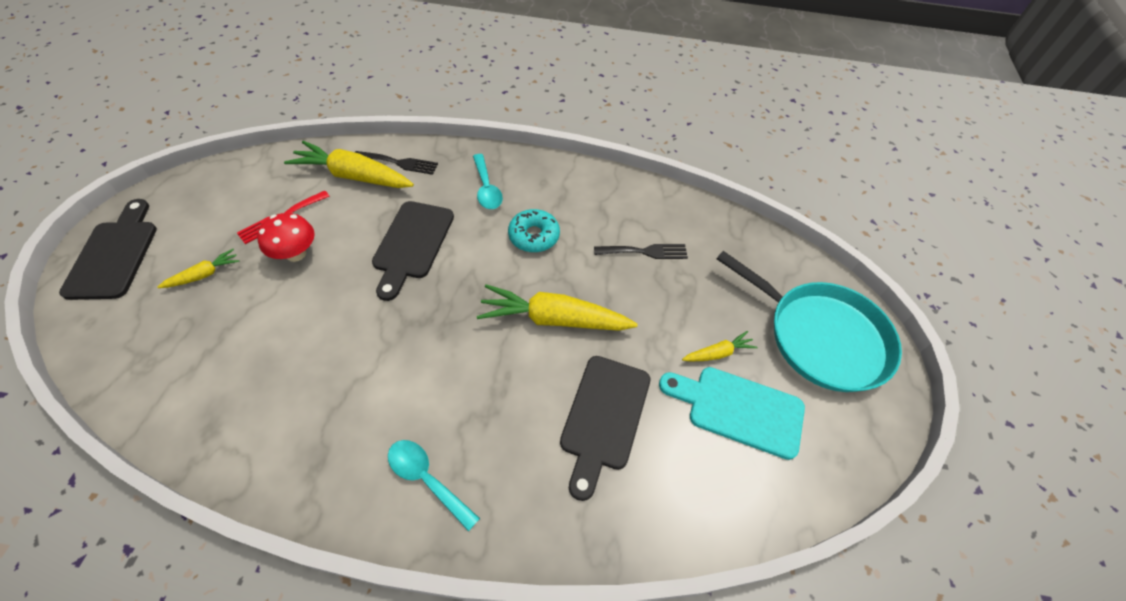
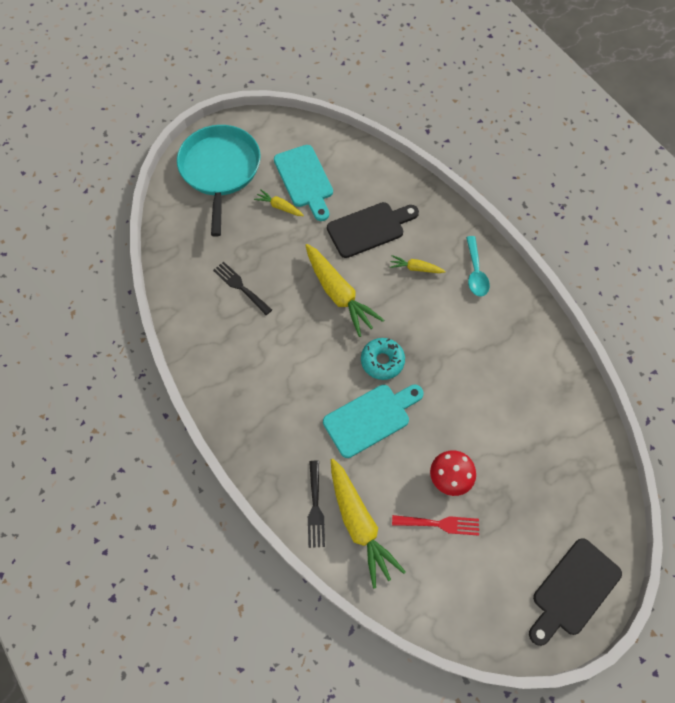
camera: 130 degrees left, 10 degrees up
(204, 274) = (519, 512): yellow carrot -> yellow carrot (415, 268)
(399, 163) = (315, 508): black fork -> black fork turned 150 degrees counterclockwise
(412, 244) = (370, 418): black cutting board -> turquoise cutting board
(486, 188) = (279, 423): turquoise spoon -> none
(534, 236) = (291, 356): turquoise donut -> turquoise donut (382, 361)

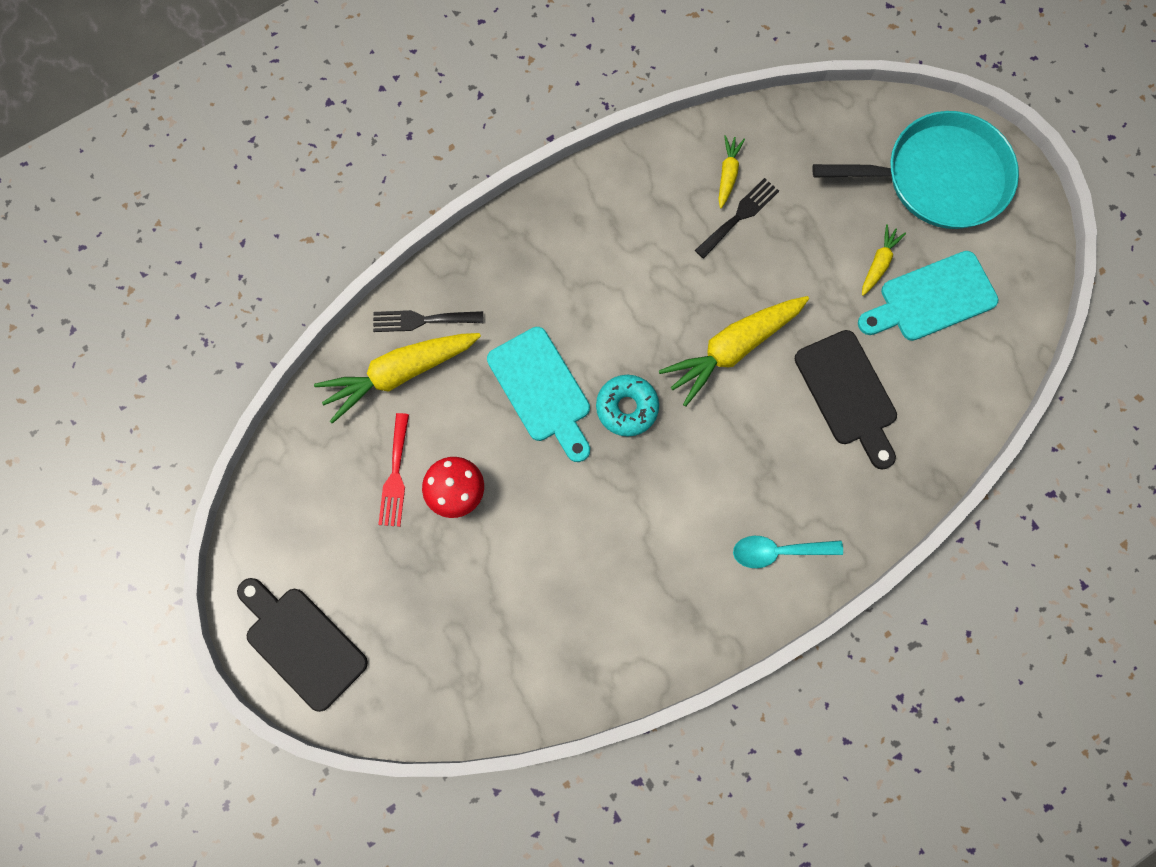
camera: 90 degrees right, 10 degrees up
(415, 268) = (781, 460): yellow carrot -> yellow carrot (728, 174)

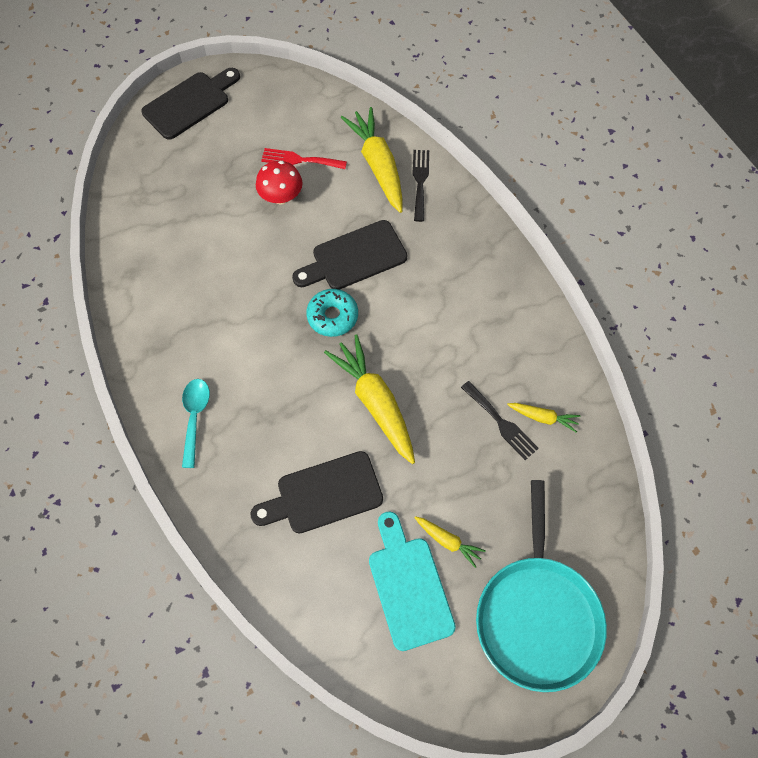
camera: 95 degrees right, 10 degrees down
(542, 390) = (354, 257): turquoise cutting board -> black cutting board

